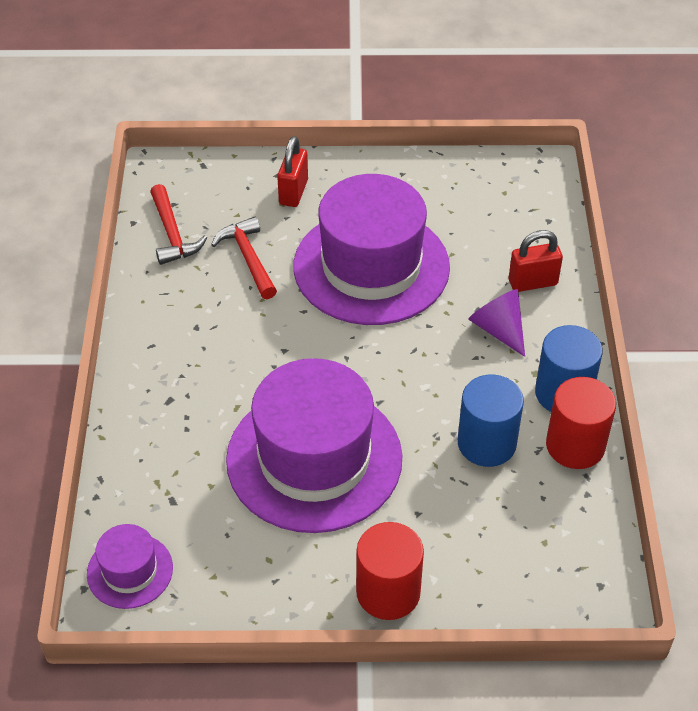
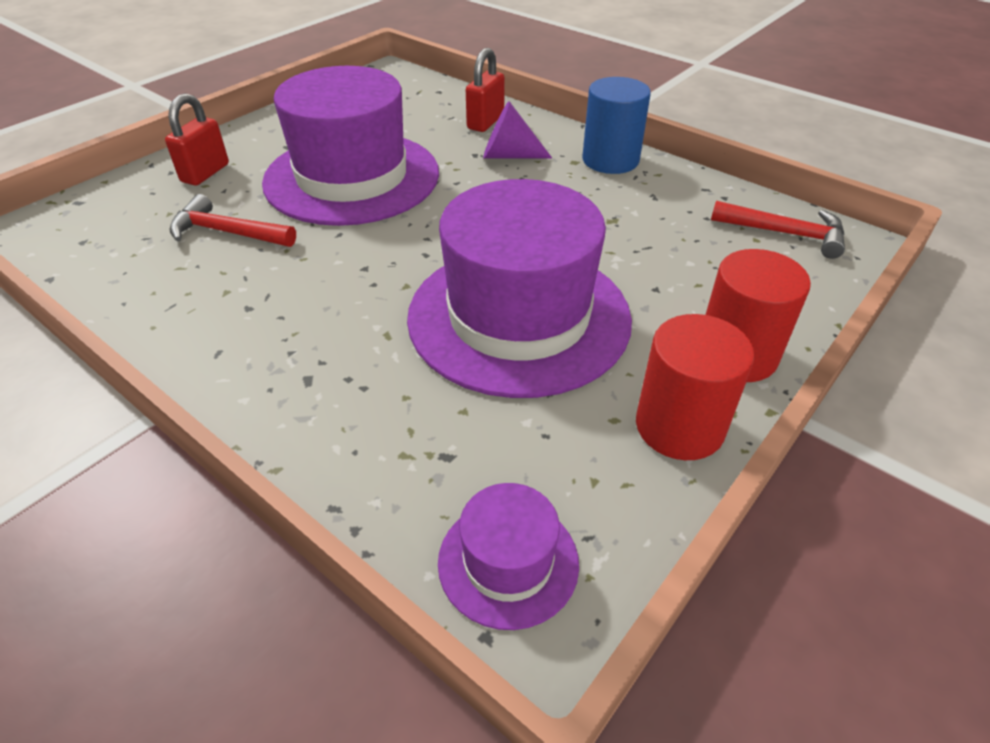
camera: 50 degrees left, 5 degrees down
(172, 233) = (113, 261): red hammer -> red hammer (784, 233)
(293, 192) = (205, 173): red padlock -> red padlock turned 60 degrees clockwise
(486, 443) = (618, 215): blue cylinder -> none
(575, 445) = (669, 179): red cylinder -> red cylinder (679, 426)

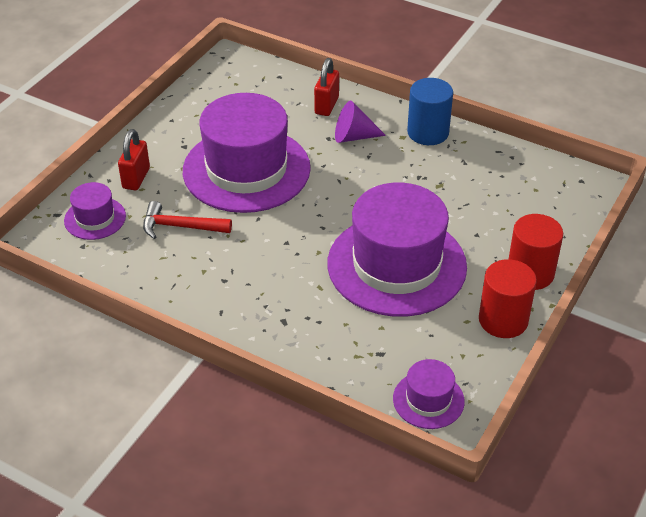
camera: 10 degrees left, 0 degrees up
(122, 211) = (95, 218): none -> purple hat
(784, 233) = (553, 182): red hammer -> none

